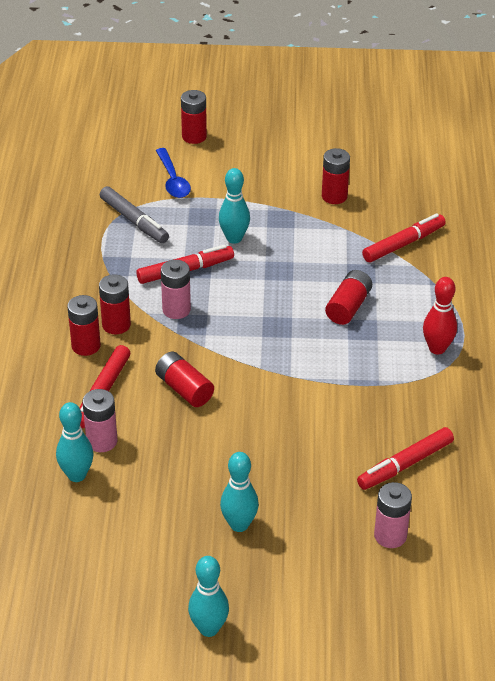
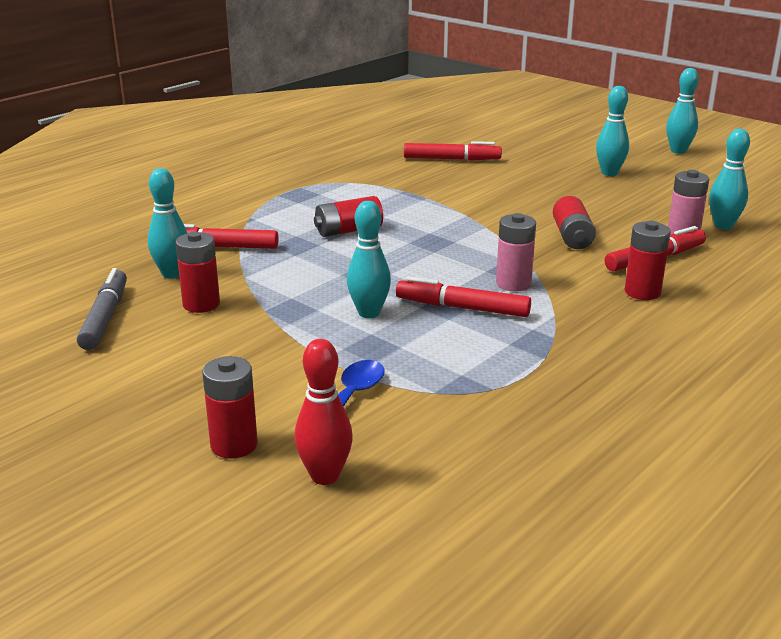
camera: 140 degrees left, 15 degrees down
(116, 325) = (592, 295): red battery -> none
(134, 221) = (461, 376): grey marker -> grey marker (105, 318)
(390, 208) = (172, 274): none -> turquoise bowling pin
(390, 535) = (509, 144): pink battery -> none
(437, 348) = (325, 190): red bowling pin -> red bowling pin (325, 476)

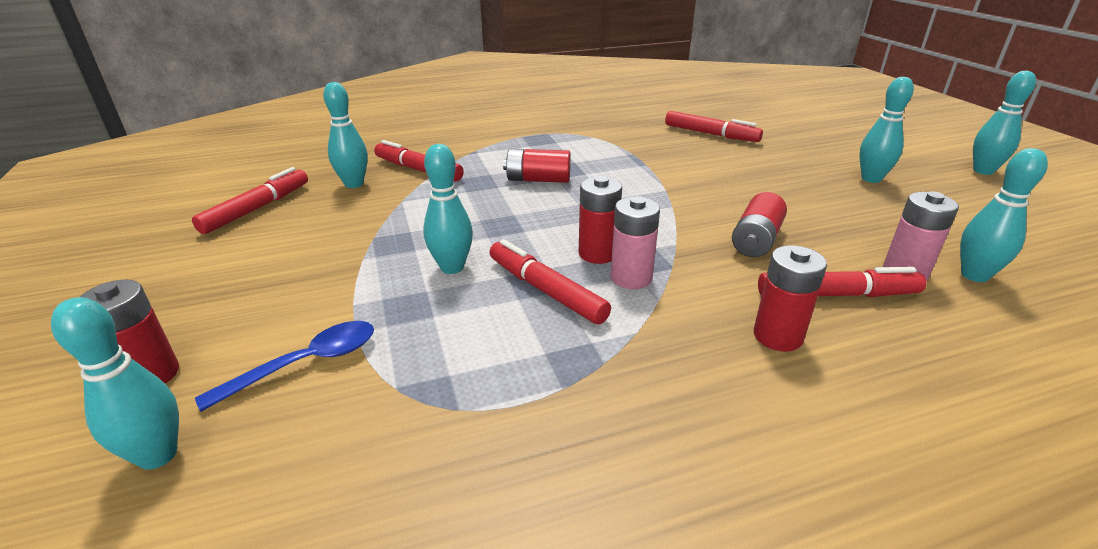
camera: 30 degrees right, 5 degrees up
(105, 318) = (256, 209): grey marker -> red marker
(201, 304) = (335, 217): red battery -> red battery (598, 253)
(325, 476) = (158, 455): red bowling pin -> turquoise bowling pin

